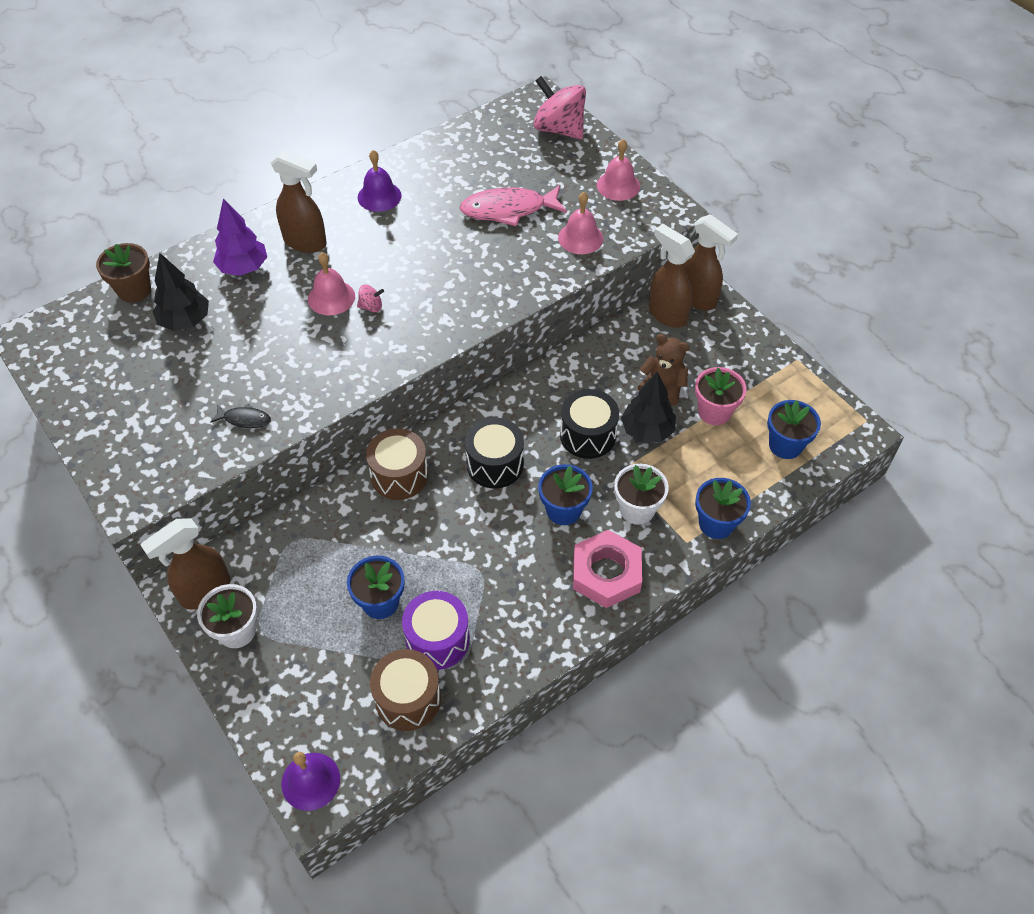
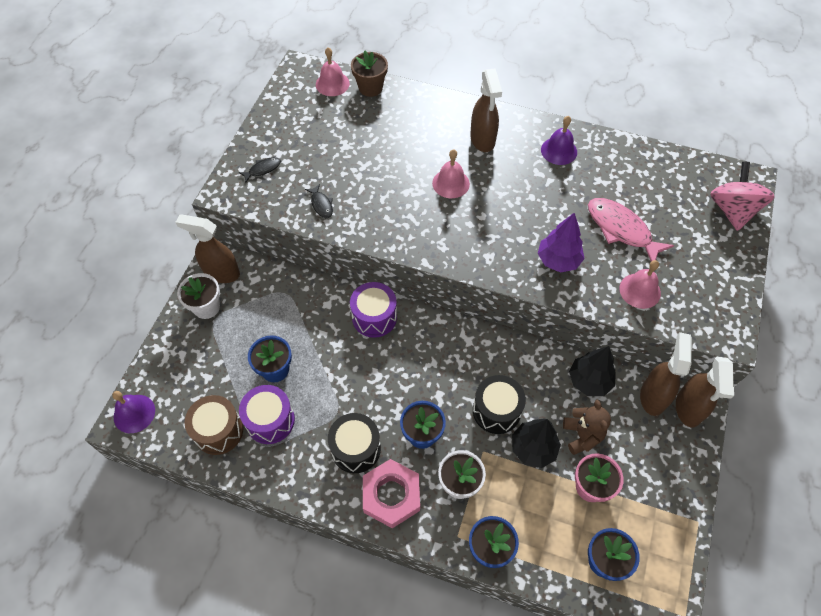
camera: 55 degrees right, 5 degrees up
(138, 448) = (263, 169): none -> black fish
(185, 321) = (369, 126): black tree -> black tree (589, 381)
(243, 268) = (433, 124): purple tree -> purple tree (558, 260)
(371, 307) = (462, 209): pink spinning top -> none
(399, 475) = (374, 317): brown drum -> purple drum
(495, 464) = (426, 367): black drum -> black drum (356, 448)
(618, 185) = (717, 283): pink bell -> pink bell (332, 84)

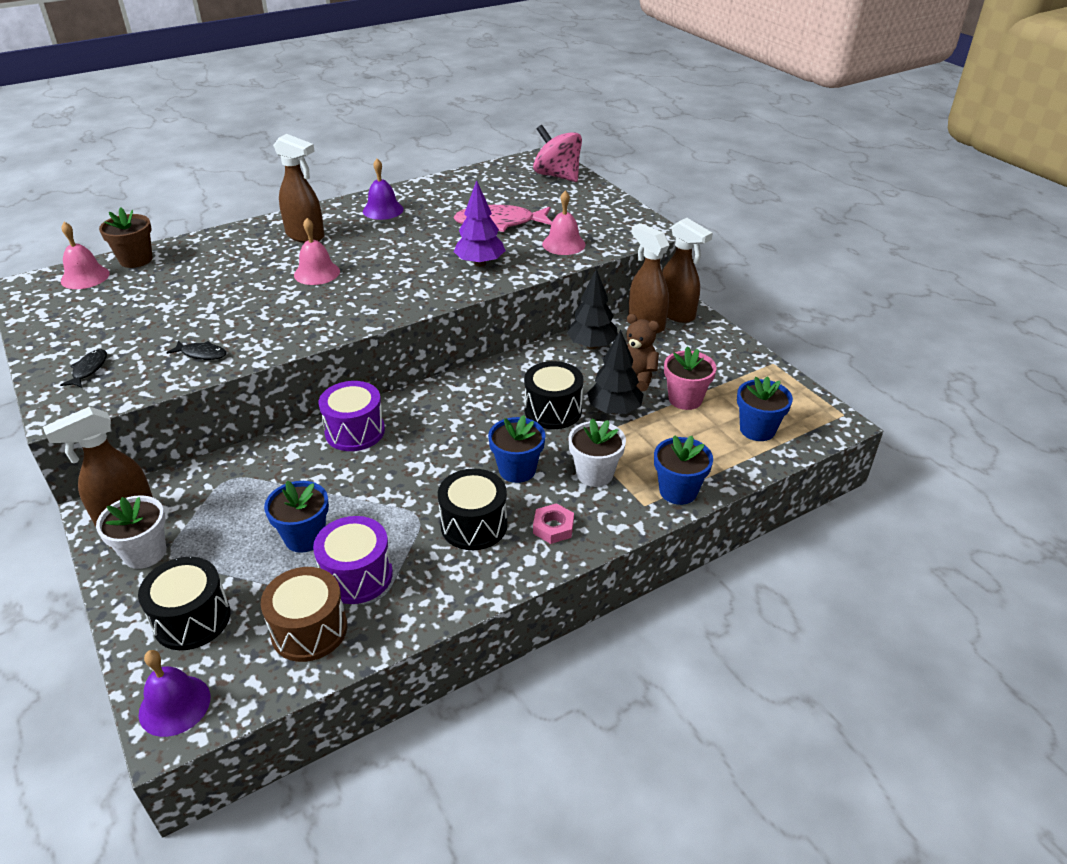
camera: 50 degrees left, 20 degrees down
(185, 370) = (192, 619): none -> black drum
(391, 495) = (553, 527): pink nut -> pink nut, size x0.53

